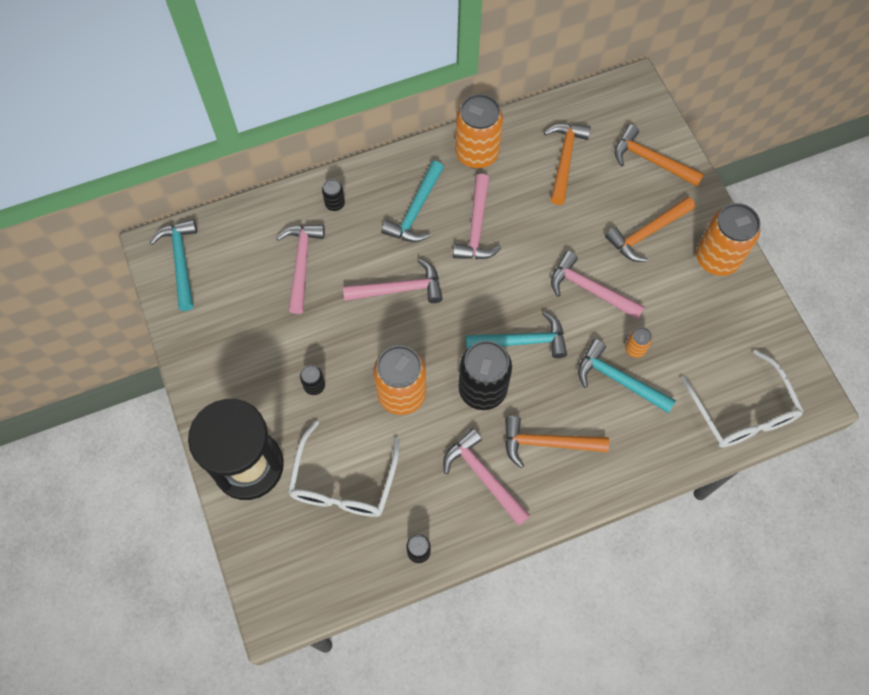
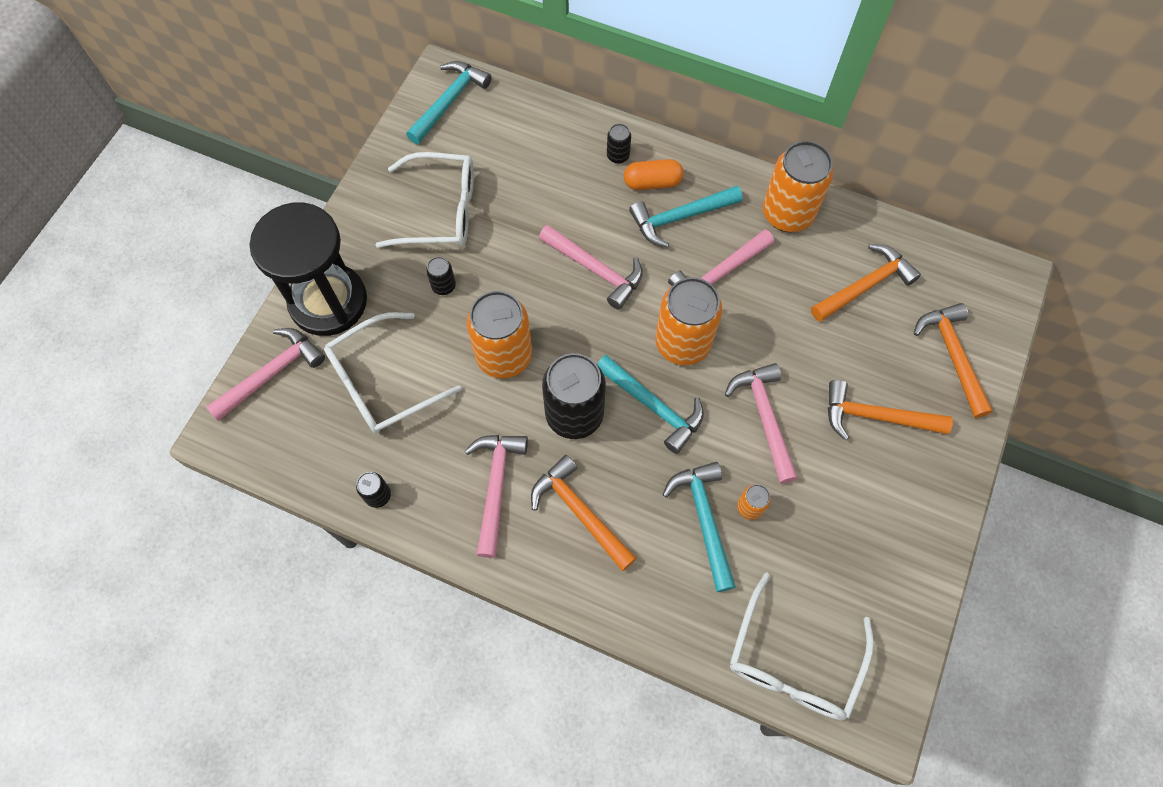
camera: 45 degrees right, 0 degrees up
(257, 339) = (441, 211): none -> white glasses
(302, 263) = (539, 181): pink hammer -> pink hammer (272, 374)
(375, 203) = (652, 182): none -> orange capsule
(717, 258) = (922, 500): orange can -> orange can (682, 343)

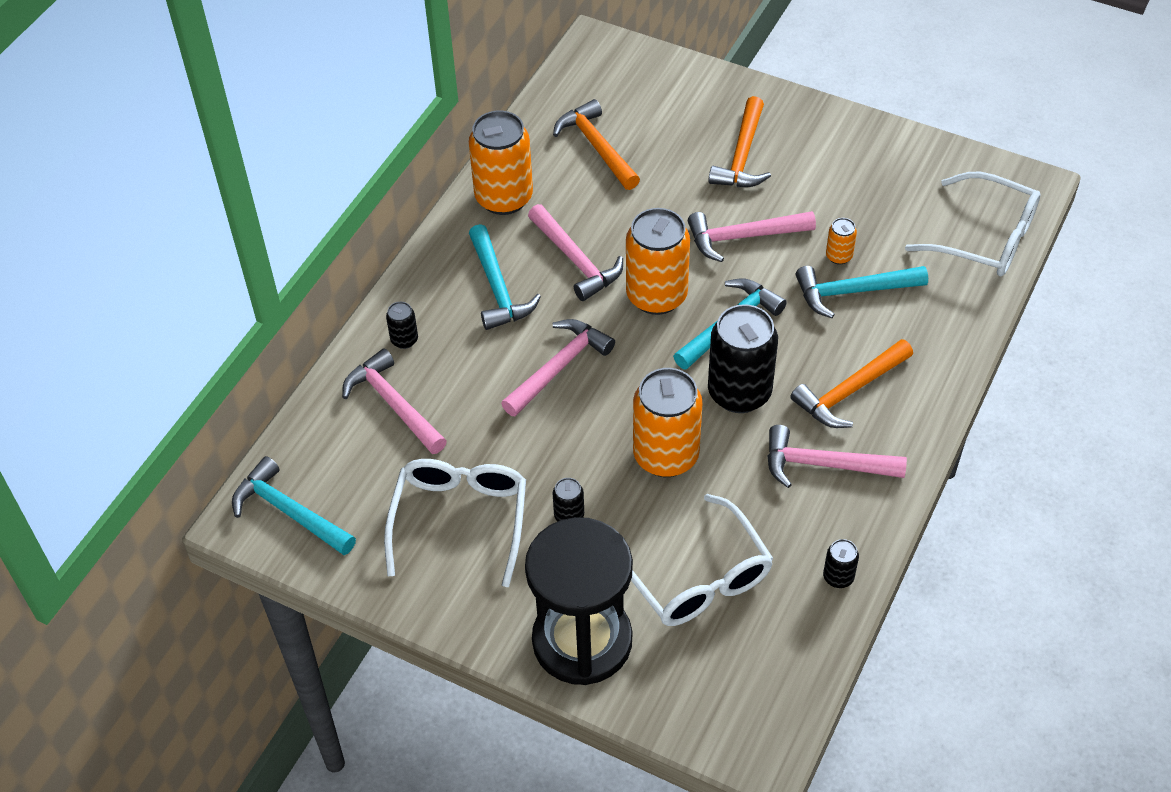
camera: 85 degrees left, 15 degrees down
(272, 374) = (681, 699): pink hammer -> pink hammer (394, 404)
(652, 182) = (446, 310): orange capsule -> none
(952, 356) = (679, 94): orange hammer -> none

